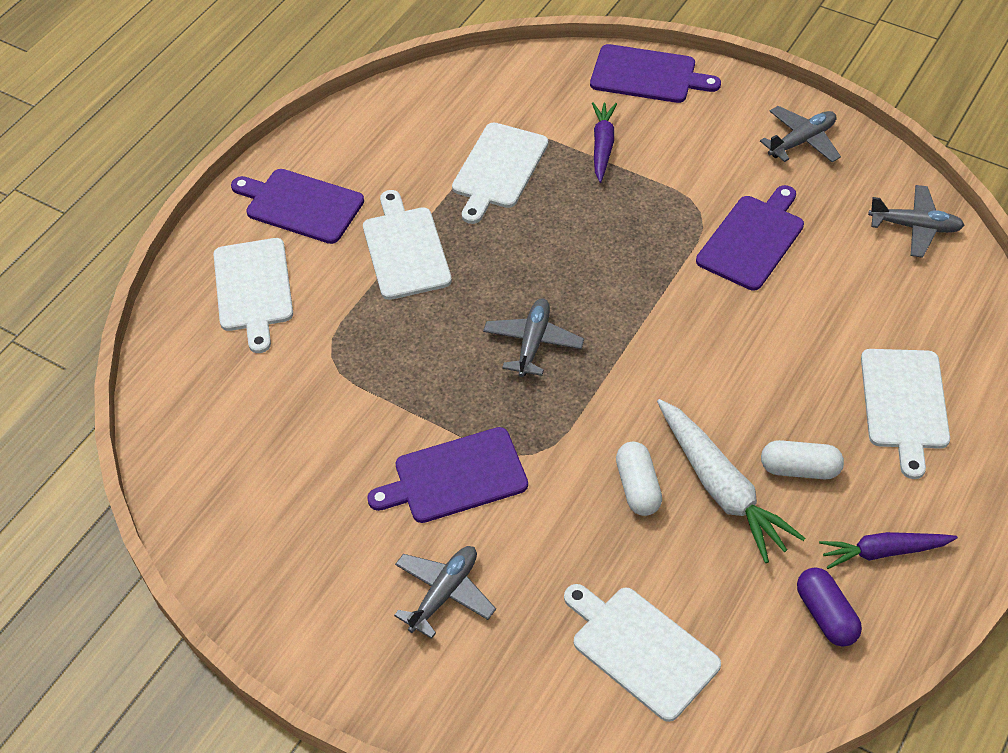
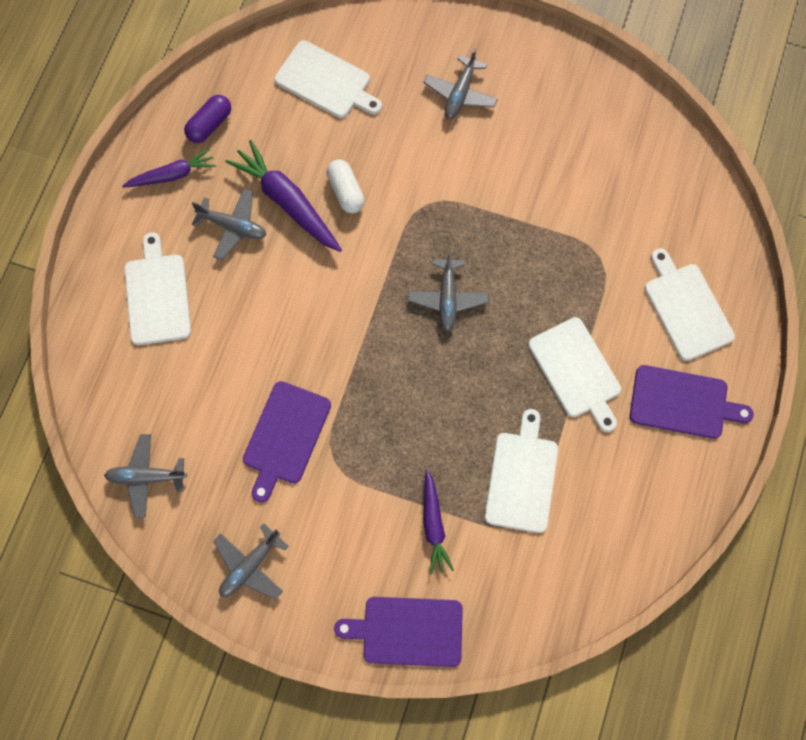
camera: 165 degrees right, 20 degrees up
(455, 477) = (476, 176): purple cutting board -> none
(721, 488) = (287, 202): white carrot -> purple carrot
(799, 469) = (233, 226): white capsule -> grey plane
(825, 615) = (210, 125): purple capsule -> purple capsule turned 75 degrees clockwise

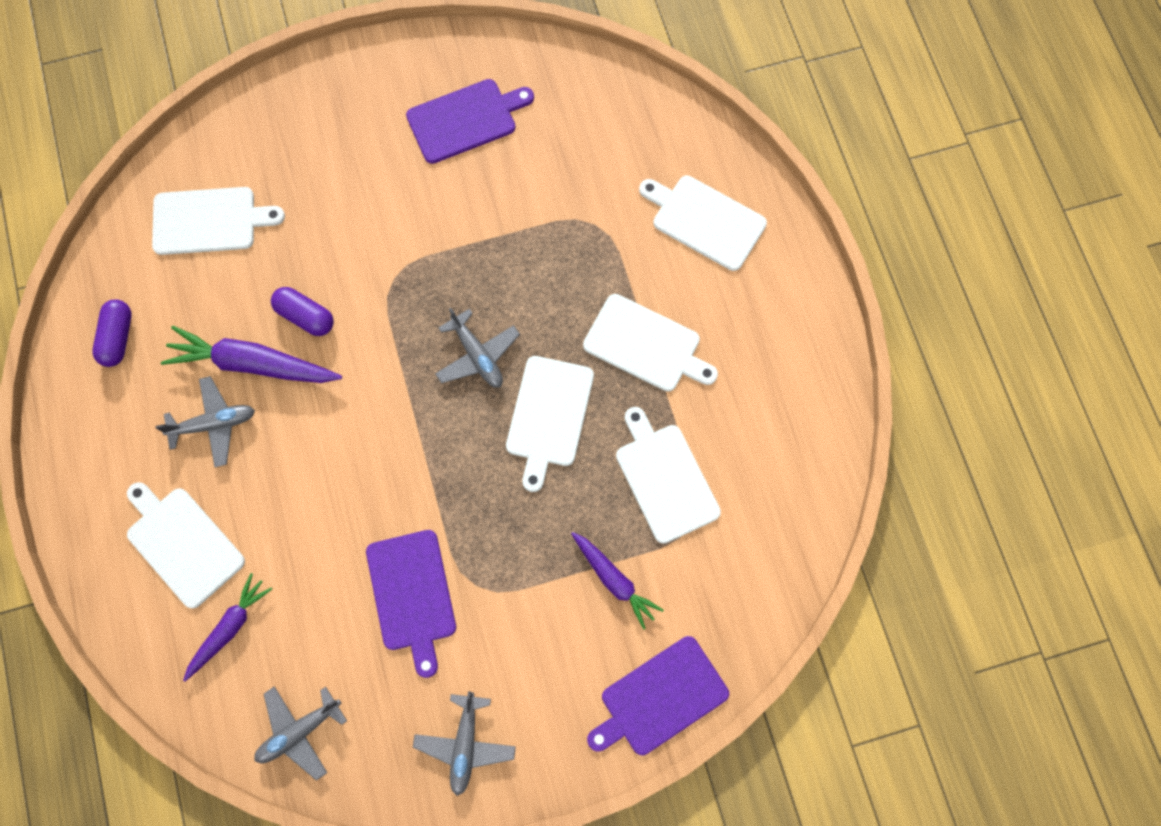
camera: 35 degrees left, 0 degrees up
(172, 175) = (113, 412): purple carrot -> purple carrot (229, 628)
(346, 191) = (305, 316): white capsule -> purple capsule
(460, 93) = (353, 151): grey plane -> none
(469, 375) = (548, 416): none -> white cutting board
(682, 403) = (761, 310): purple cutting board -> purple cutting board (465, 120)

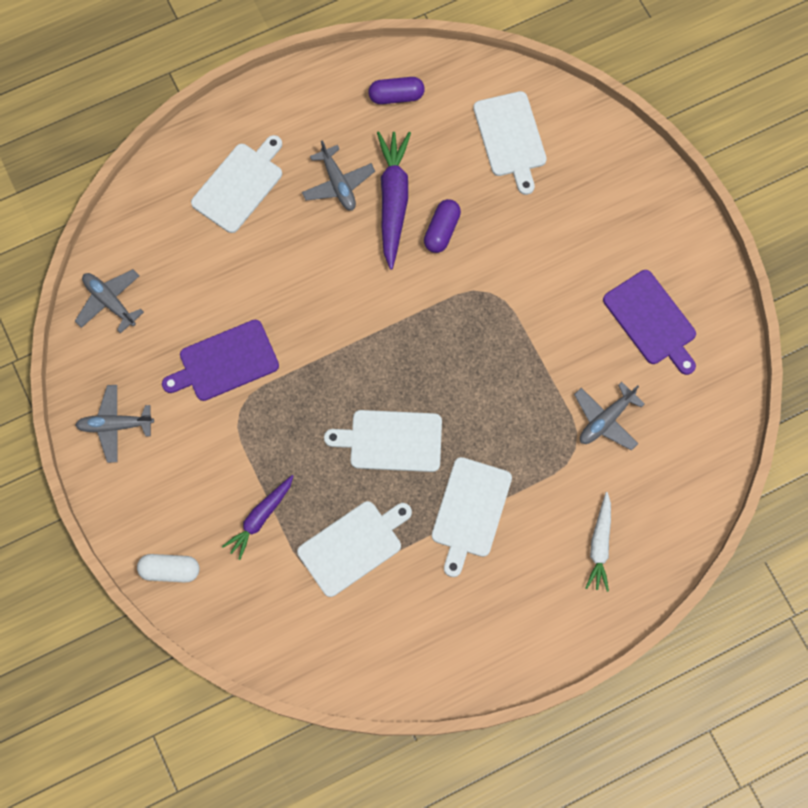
camera: 80 degrees right, 0 degrees up
(229, 628) = (180, 234): purple carrot -> none
(477, 355) = (434, 373): grey plane -> grey plane (606, 420)
(660, 698) = (170, 570): purple cutting board -> white capsule
(705, 220) = (599, 545): white cutting board -> white carrot

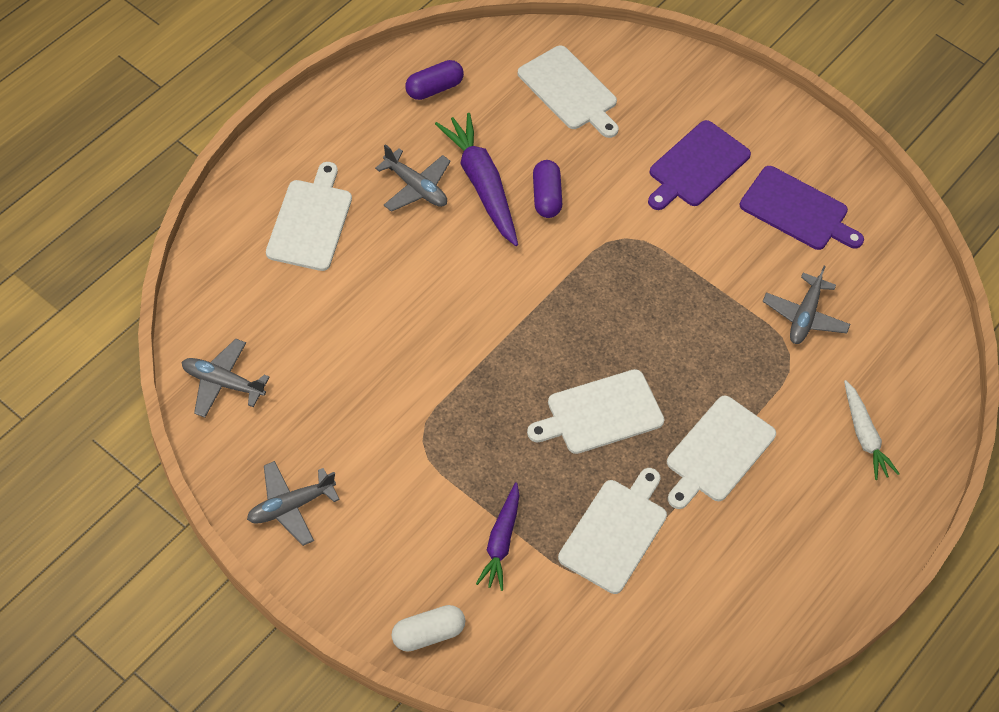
camera: 30 degrees left, 15 degrees down
(225, 362) = (382, 399): purple cutting board -> purple cutting board (696, 166)
(470, 511) = (718, 452): white cutting board -> white cutting board turned 45 degrees clockwise

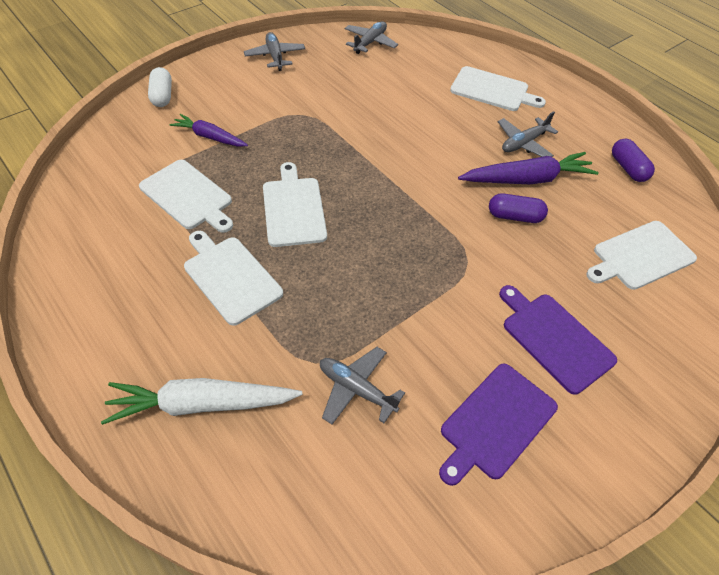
camera: 105 degrees right, 5 degrees down
(864, 436) = (201, 404): white carrot -> white carrot, size x1.59

